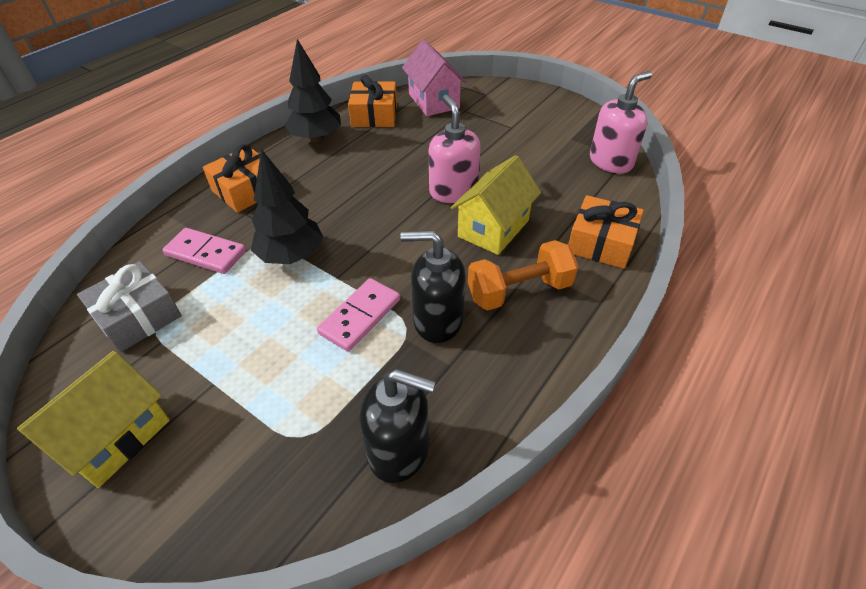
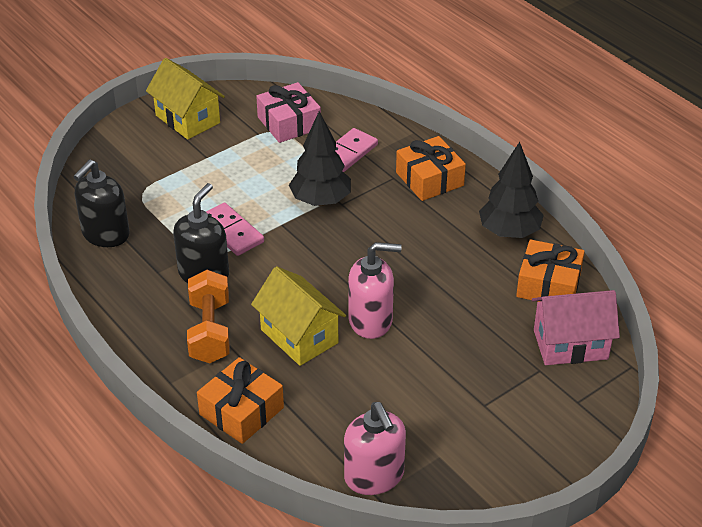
camera: 105 degrees right, 5 degrees down
(138, 317) = (289, 123): grey gift -> pink gift

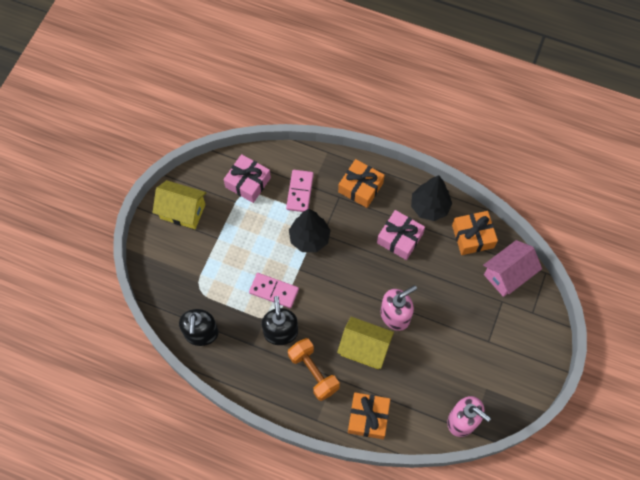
camera: 30 degrees left, 25 degrees up
(442, 247) = (399, 238): none -> pink gift

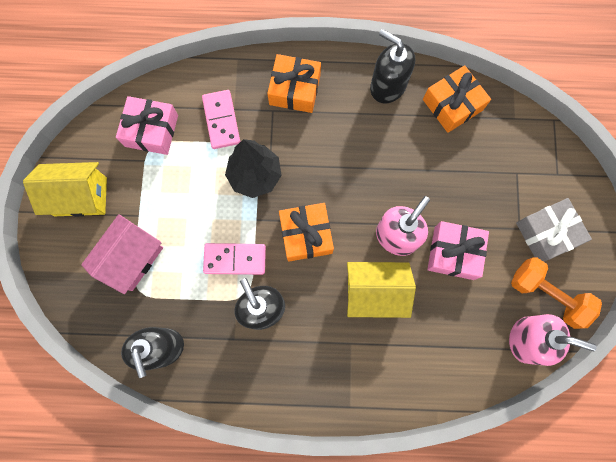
camera: 20 degrees left, 10 degrees up
(313, 372) = (323, 346): orange dumbbell -> orange dumbbell (546, 295)
(368, 417) = (412, 379): orange gift -> orange gift (306, 235)
(399, 238) = (366, 137): pink gift -> pink gift (454, 253)
(429, 207) = (387, 86): black tree -> black soap dispenser
(507, 274) = (511, 137): pink house -> pink house (132, 258)
(507, 351) = (546, 233): none -> grey gift

